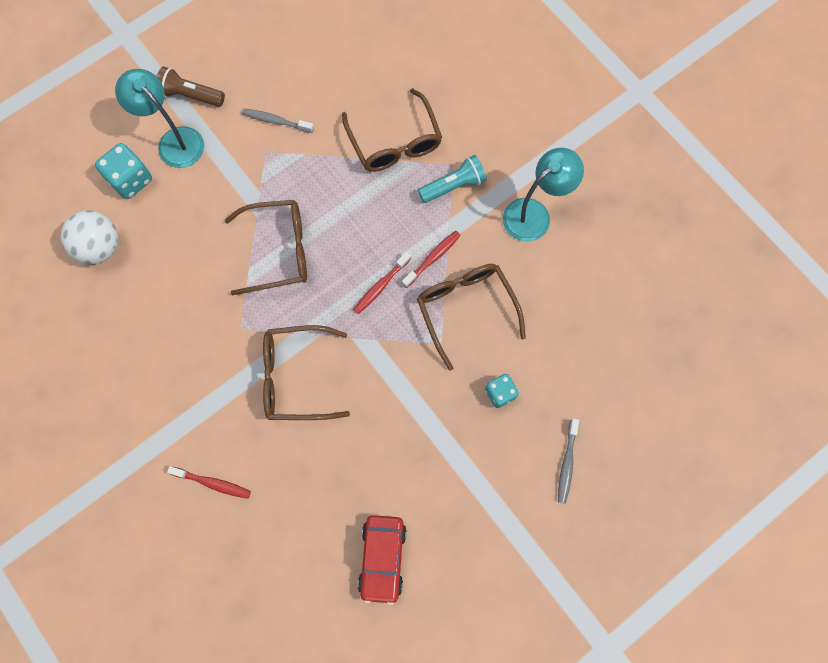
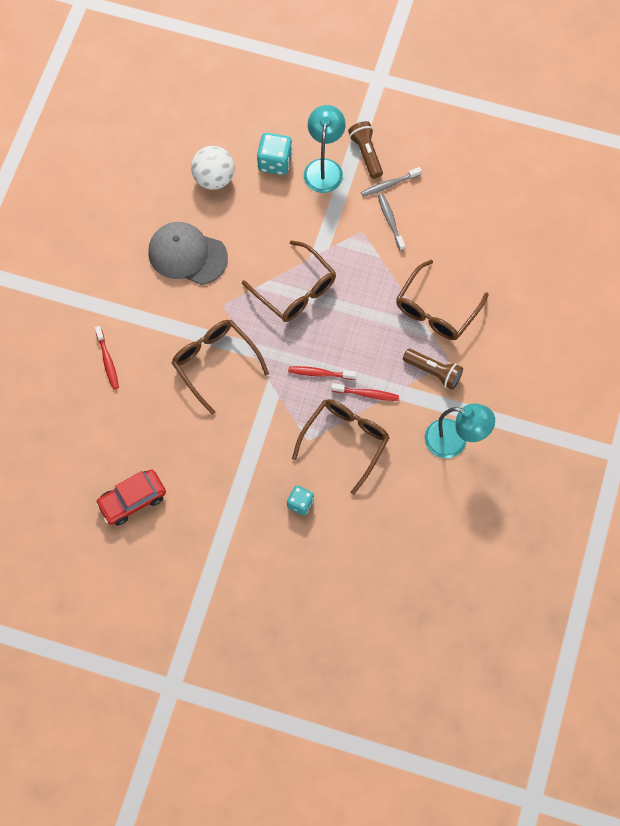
camera: 55 degrees right, 5 degrees down
(160, 327) = (187, 255): none -> grey cap
(453, 185) = (433, 372): turquoise flashlight -> brown flashlight
(567, 463) = (282, 580): grey toothbrush -> grey toothbrush (389, 185)

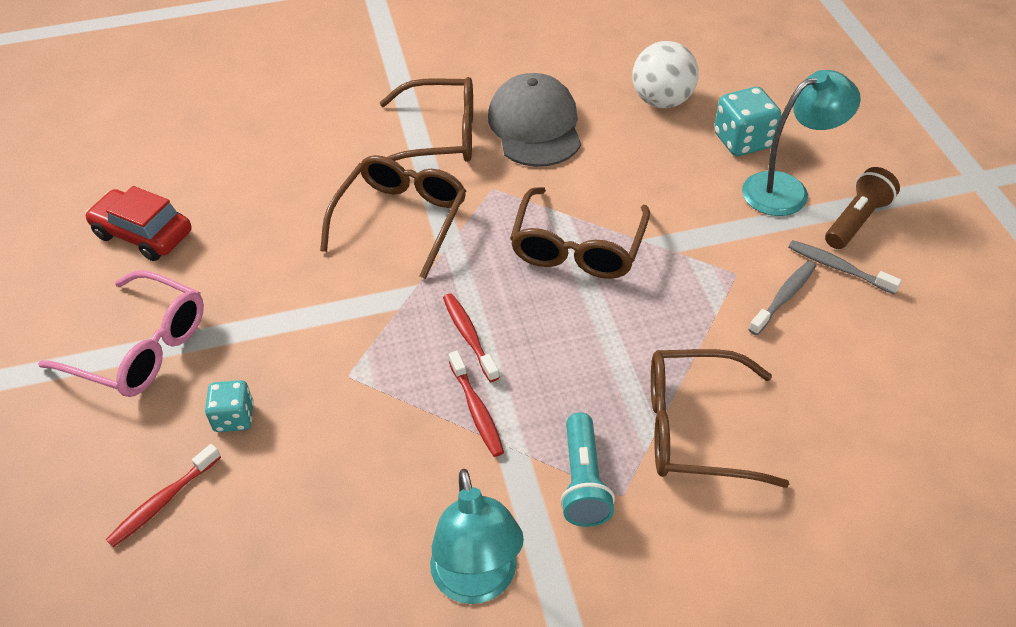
camera: 60 degrees right, 20 degrees down
(107, 361) = (332, 126): red toothbrush -> red toothbrush (163, 502)
(223, 531) = (140, 348): none -> pink glasses
(345, 441) = (376, 422): brown glasses -> brown glasses (439, 136)
(433, 372) = (583, 481): brown flashlight -> turquoise flashlight

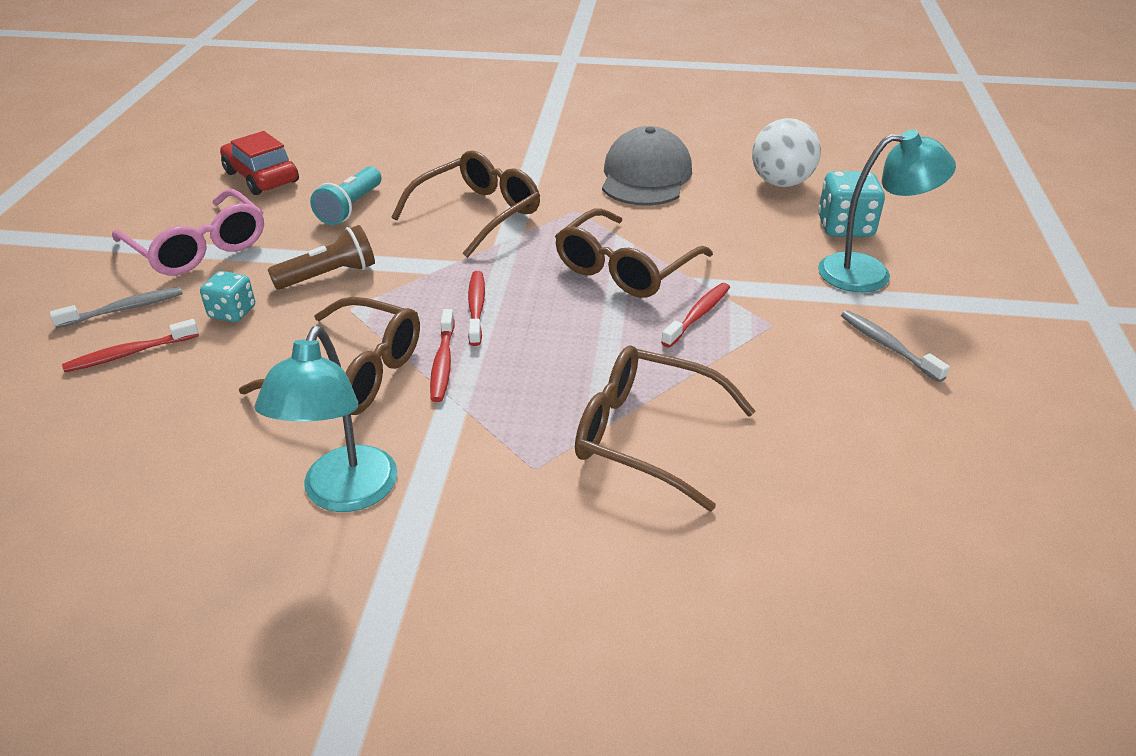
camera: 20 degrees right, 10 degrees down
(439, 136) = (553, 166): brown glasses -> brown glasses (351, 374)
(583, 481) = (503, 445): turquoise flashlight -> turquoise flashlight (351, 208)
(669, 282) = (698, 315): none -> red toothbrush
(784, 297) = (812, 355): grey toothbrush -> grey toothbrush (124, 309)
(856, 220) = (931, 313): brown flashlight -> brown flashlight (329, 275)

